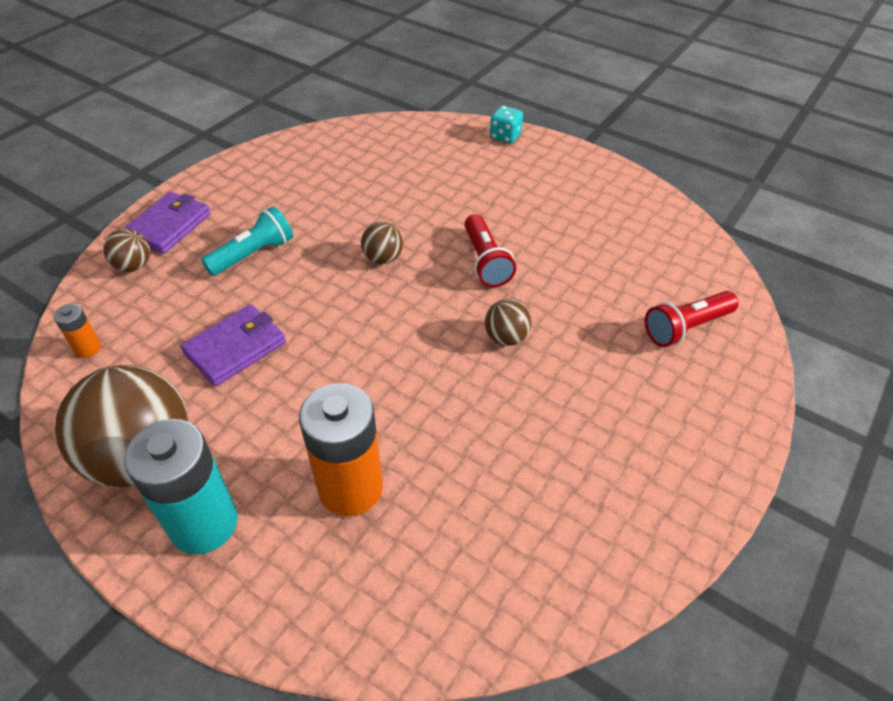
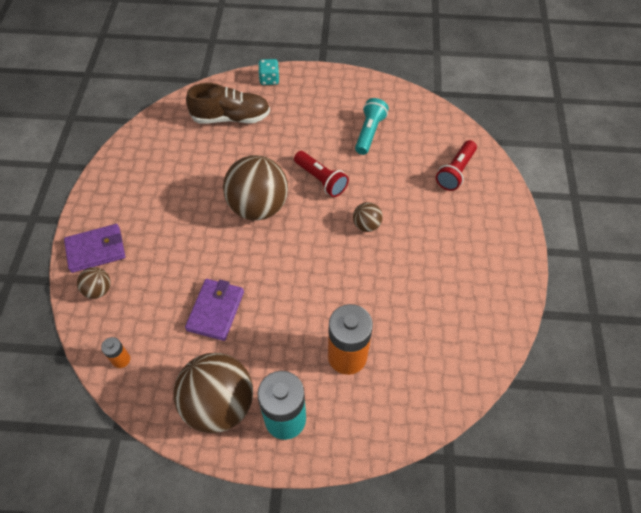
camera: 30 degrees left, 10 degrees up
(168, 226) = (96, 250): purple wallet -> purple wallet turned 75 degrees clockwise
(253, 254) = (173, 243): turquoise flashlight -> turquoise flashlight (369, 132)
(383, 258) = (258, 206): brown ball -> brown ball, size x2.17
(428, 157) = (231, 117): none -> brown shoe

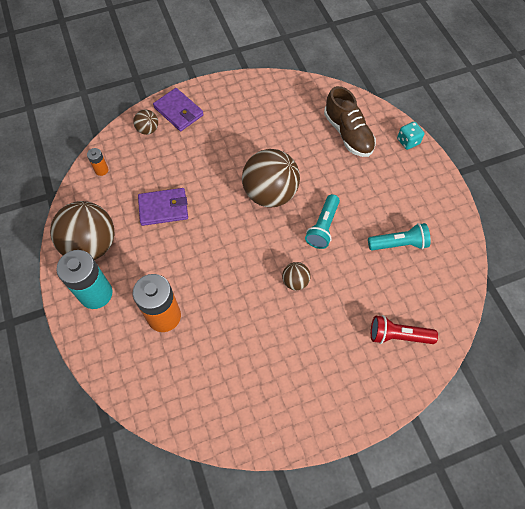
camera: 65 degrees right, 5 degrees up
(321, 180) = (323, 227): red flashlight -> turquoise flashlight

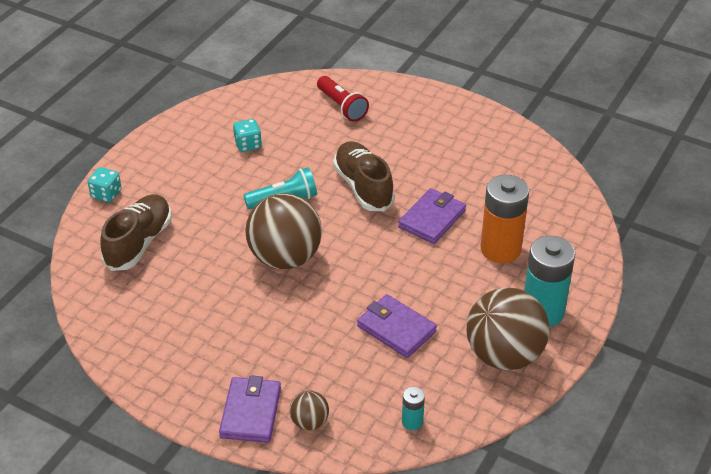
camera: 130 degrees left, 20 degrees down
(101, 170) = (412, 422): orange battery -> turquoise battery
(228, 298) = (432, 219): none -> purple wallet
(295, 281) = (363, 187): brown ball -> brown shoe
(399, 244) = (248, 145): turquoise flashlight -> turquoise dice

